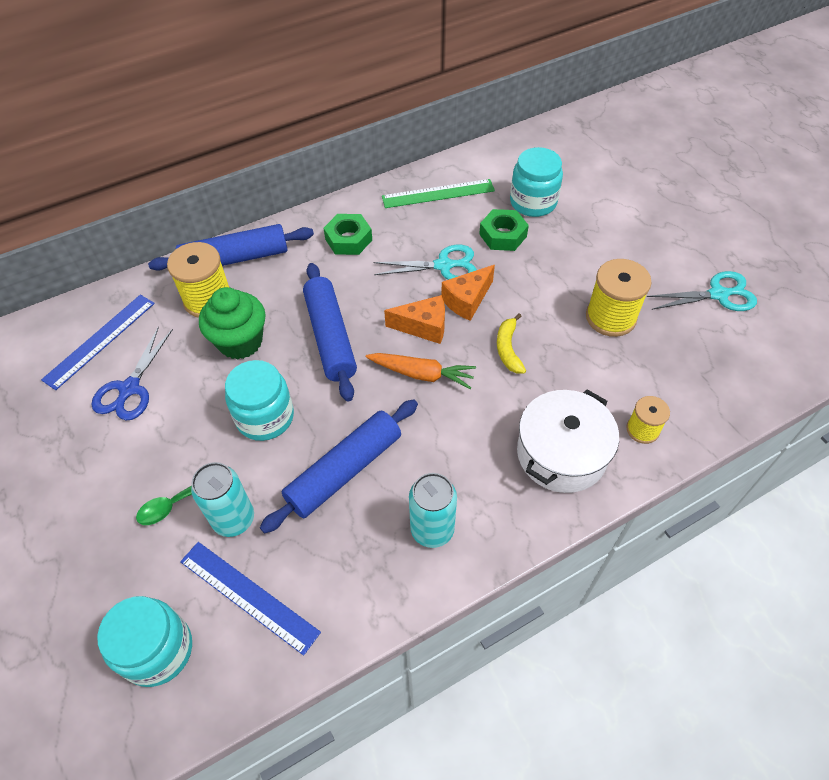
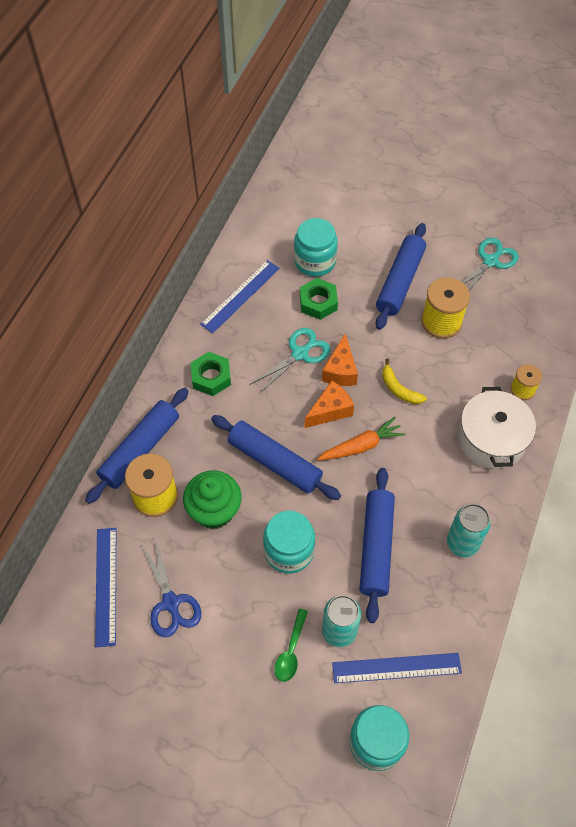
camera: 40 degrees left, 5 degrees up
(438, 194) = (240, 296): green ruler -> blue ruler
(600, 261) = (400, 282): none -> blue rolling pin

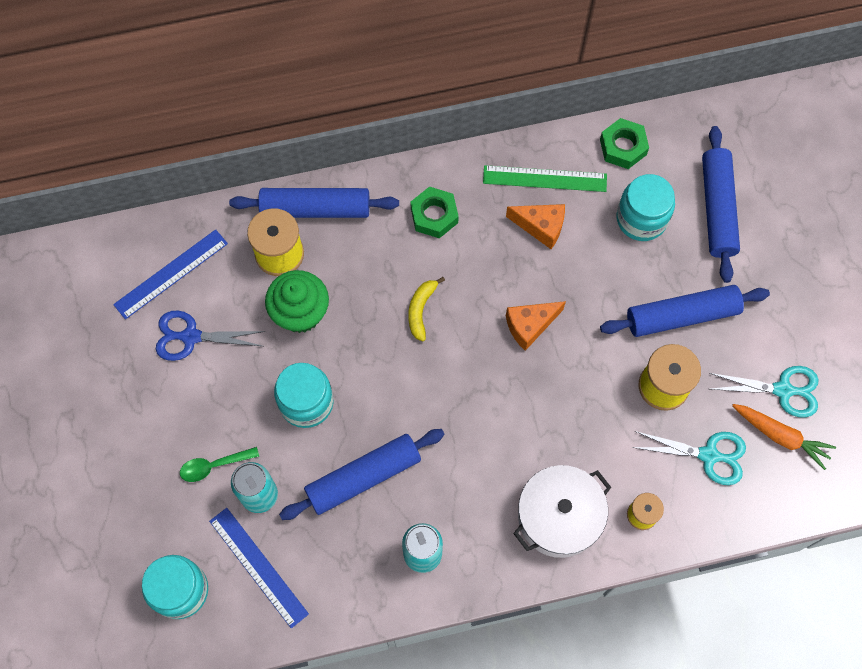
camera: 55 degrees right, 10 degrees up
(171, 602) = (191, 336): blue scissors -> blue scissors turned 60 degrees clockwise
(240, 296) = (544, 179): blue ruler -> green ruler
(275, 462) = (386, 331): blue rolling pin -> blue rolling pin (717, 208)
(300, 354) = (520, 276): turquoise scissors -> turquoise scissors (708, 455)
(318, 302) = (593, 254): green nut -> green nut (623, 147)
(330, 410) = (478, 345): orange cheese -> orange cheese (541, 227)
(361, 446) = (460, 398): orange carrot -> orange carrot (780, 436)
(399, 389) = (550, 393): yellow banana -> yellow banana (421, 310)

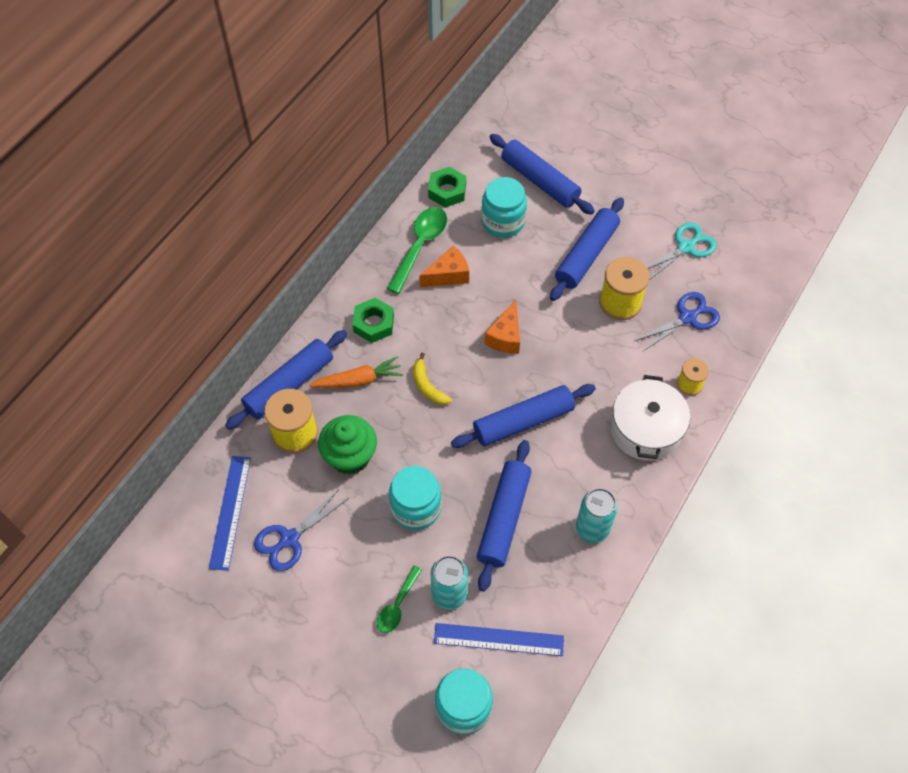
camera: 45 degrees left, 10 degrees down
(465, 412) = (523, 421): none -> blue rolling pin
(544, 179) = (420, 246): green ruler -> green spoon
(708, 455) = (687, 318): turquoise scissors -> blue scissors
(780, 436) = (712, 273): orange carrot -> orange carrot (358, 380)

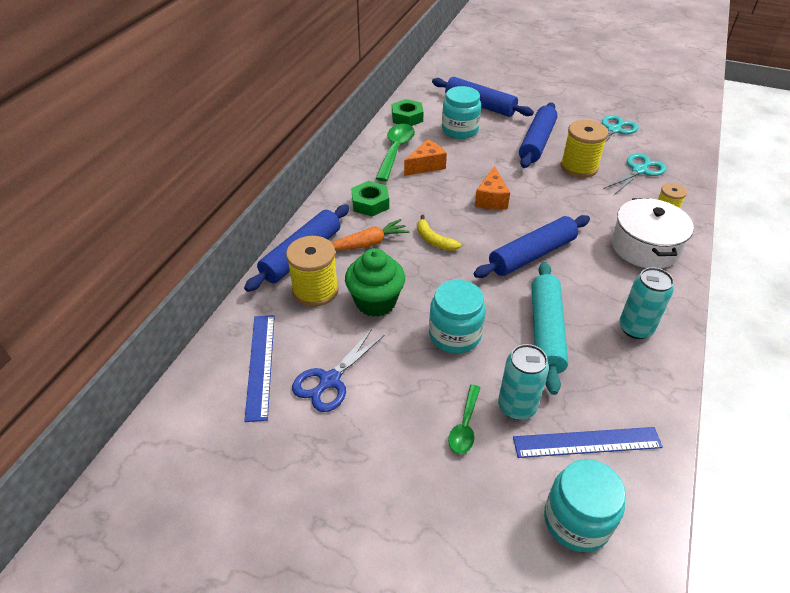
camera: 10 degrees left, 15 degrees down
(503, 518) = (545, 332): blue rolling pin -> turquoise rolling pin
(687, 318) = (639, 170): blue scissors -> turquoise scissors

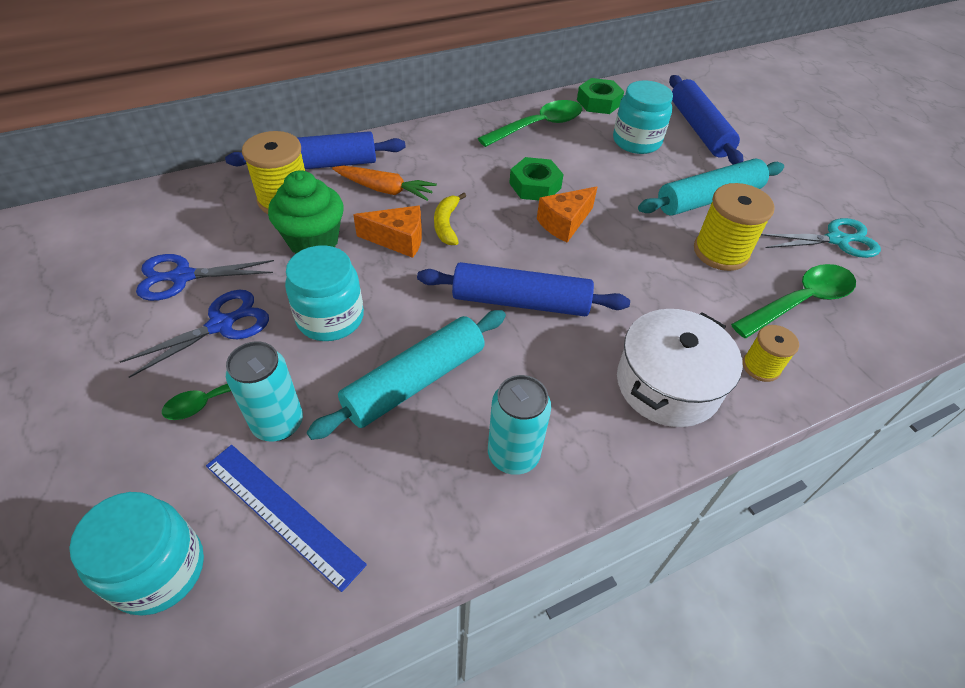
camera: 40 degrees right, 5 degrees up
(260, 365) = (160, 227): blue ruler -> none
(370, 203) = (441, 158): green nut -> green nut (535, 185)
(401, 387) = (221, 325): none -> blue scissors
(426, 166) = (547, 155): orange cheese -> orange cheese (398, 240)
(536, 142) = (708, 199): blue rolling pin -> turquoise rolling pin
(639, 170) = (799, 301): turquoise scissors -> green spoon

